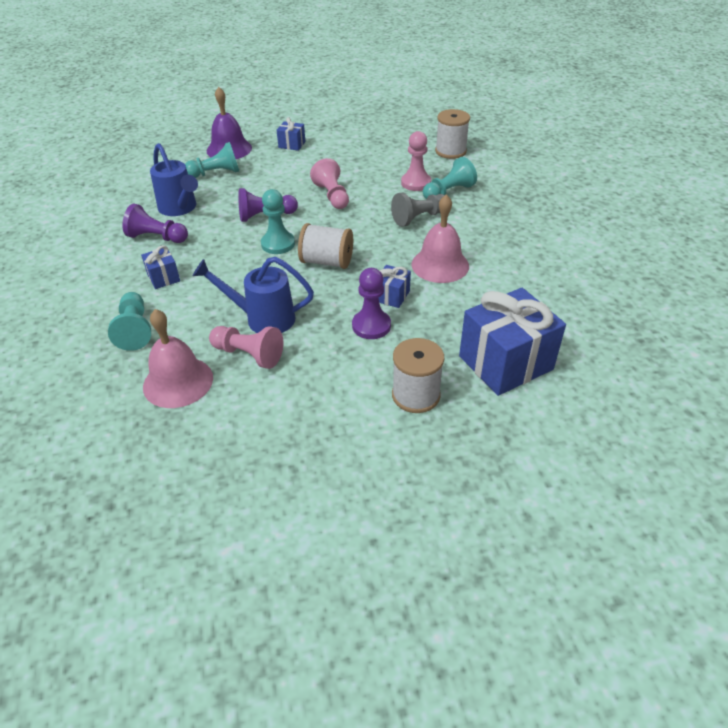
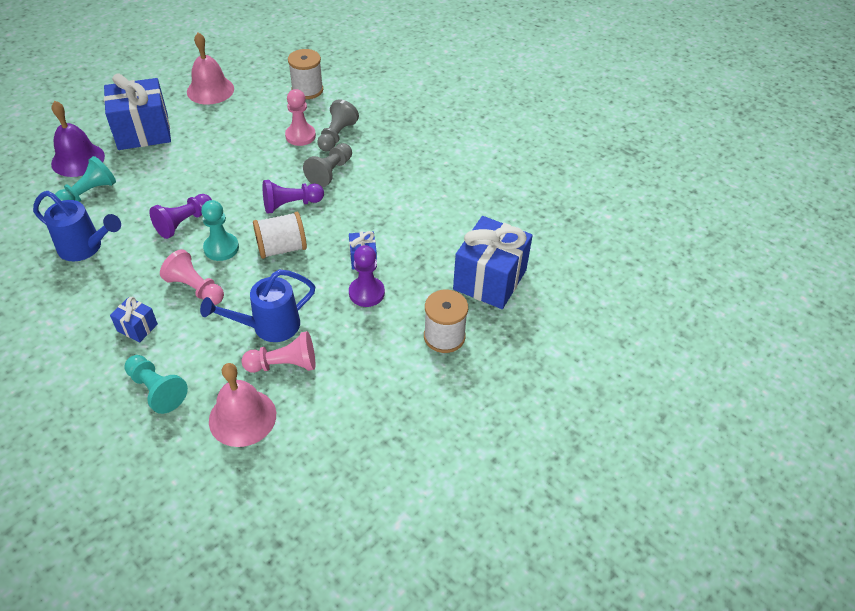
camera: 35 degrees left, 5 degrees up
(157, 237) = (90, 289): purple pawn -> purple pawn (291, 204)
(292, 144) = (143, 132): blue gift -> blue gift, size x2.14
(332, 196) = (232, 177): pink pawn -> pink pawn (195, 288)
(440, 265) = (381, 213): pink bell -> pink bell (210, 90)
(448, 192) = (336, 136): turquoise pawn -> grey pawn

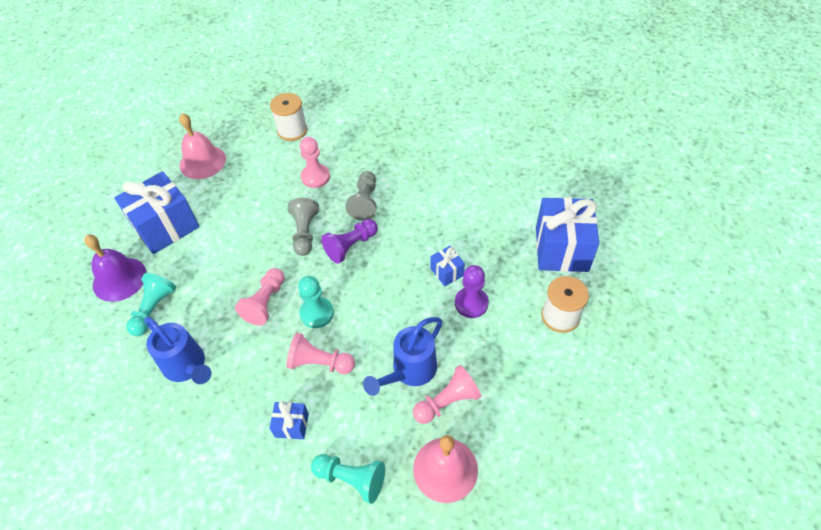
camera: 20 degrees left, 5 degrees up
(85, 248) = (187, 366): blue watering can -> blue watering can turned 45 degrees clockwise
(184, 223) = (265, 302): purple pawn -> pink pawn
(281, 248) = (371, 291): white spool -> none
(336, 136) = (347, 165): grey pawn -> grey pawn (305, 233)

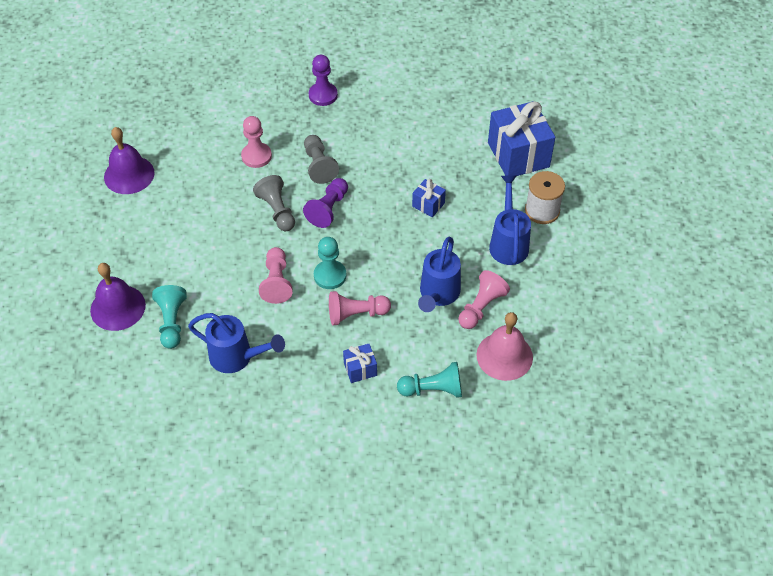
camera: 25 degrees left, 0 degrees up
(166, 227) = (132, 247): blue gift -> none
(202, 162) = (129, 175): pink bell -> purple bell
(292, 130) = (205, 117): white spool -> none
(471, 303) = (462, 224): purple pawn -> purple pawn (323, 95)
(508, 340) = (508, 243): none -> blue watering can

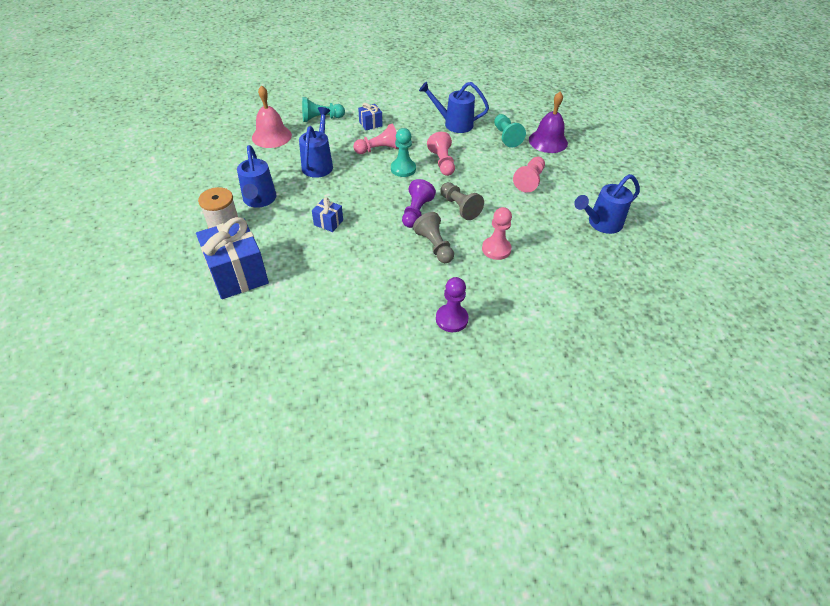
camera: 170 degrees right, 5 degrees down
(129, 175) = (601, 223): purple bell -> blue watering can
(481, 307) = (286, 159): pink pawn -> pink pawn (529, 180)

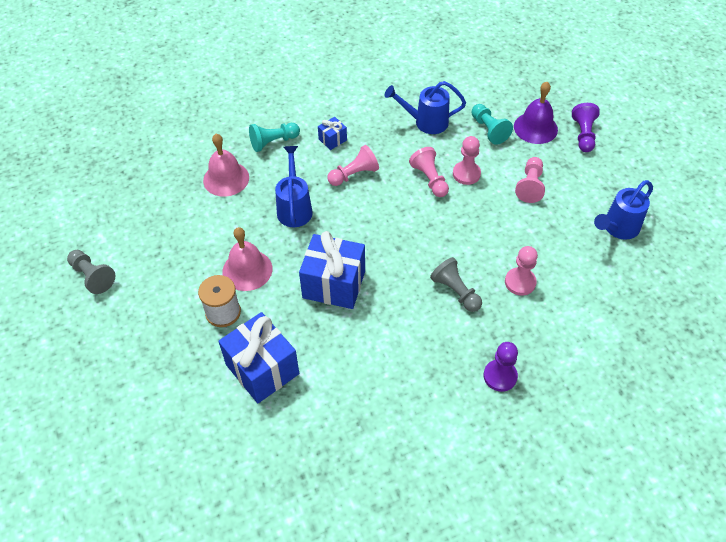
camera: 10 degrees left, 5 degrees up
(259, 200) = (247, 270): blue watering can -> pink bell
(328, 222) = (334, 284): blue gift -> blue gift, size x2.14
(403, 169) = (390, 196): turquoise pawn -> none
(416, 212) = (423, 252): purple pawn -> purple pawn (583, 135)
(459, 207) = (466, 236): grey pawn -> grey pawn (92, 276)
(475, 163) = (466, 174): none -> pink pawn

